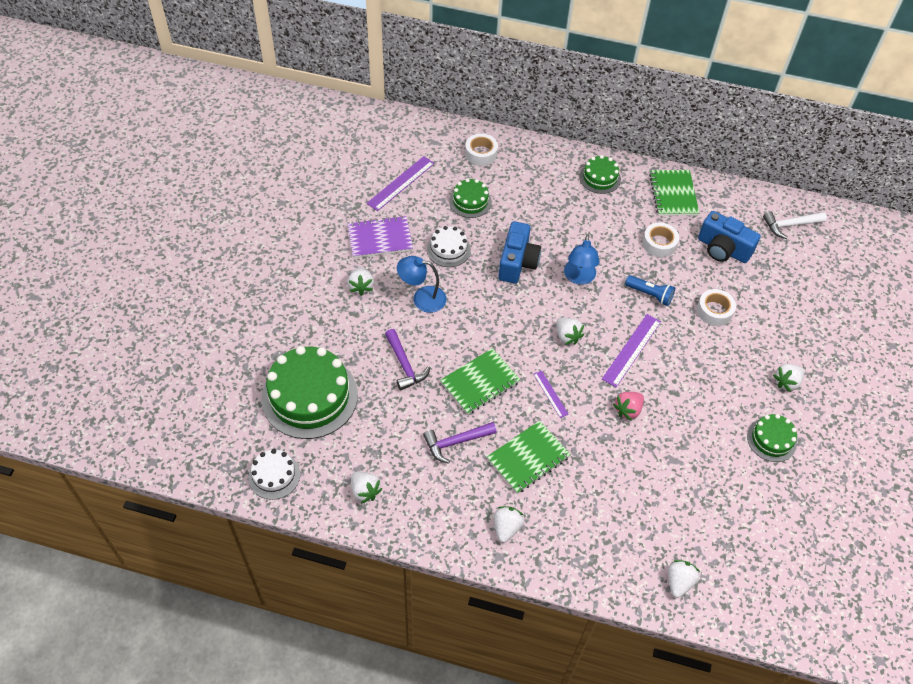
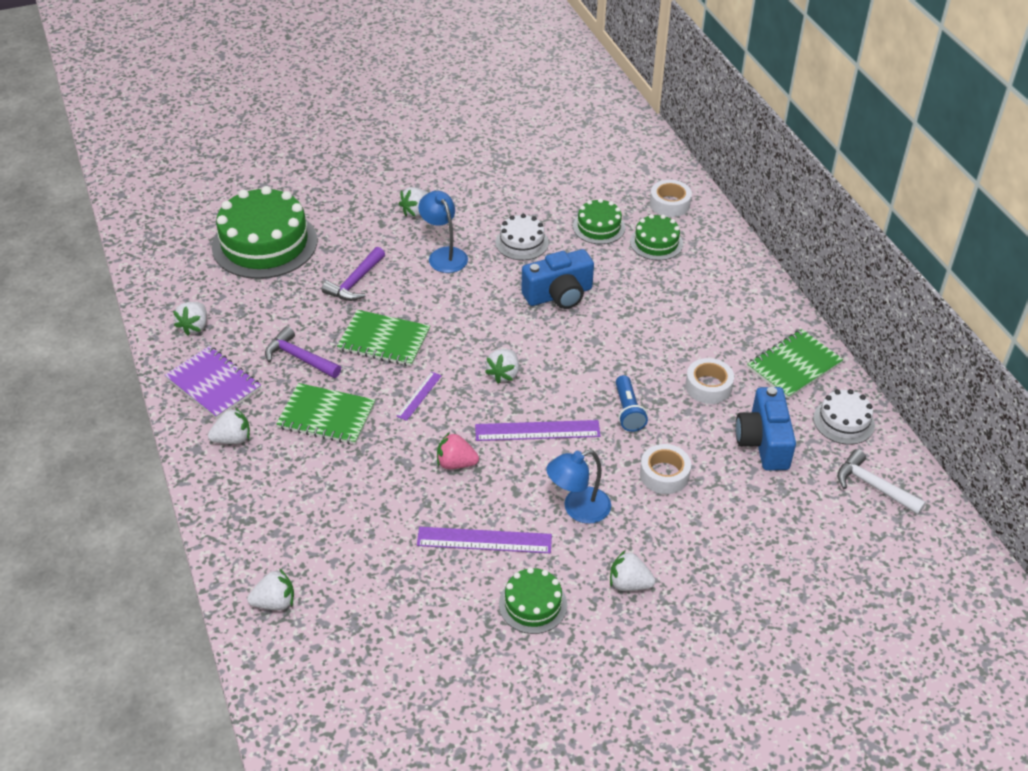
camera: 55 degrees right, 10 degrees down
(274, 475) = (164, 265): white cake -> white cake (844, 421)
(380, 238) = (485, 195): purple notebook -> purple notebook (214, 384)
(401, 183) = (567, 174): purple ruler -> purple ruler (484, 540)
(579, 278) = (589, 347): blue lamp -> blue lamp (578, 509)
(600, 178) = (744, 299): green cake -> green cake (656, 243)

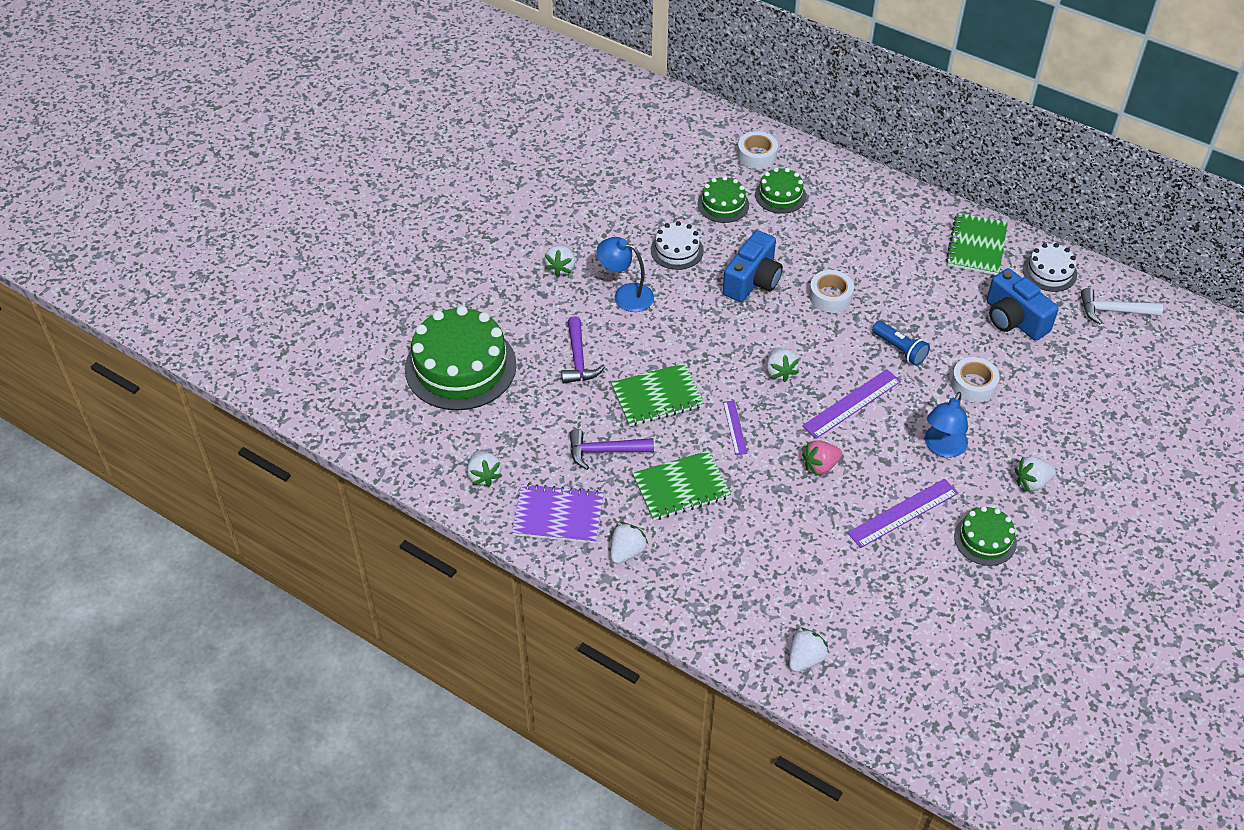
camera: 35 degrees left, 5 degrees up
(708, 386) = (935, 296): white tape -> white tape (830, 296)

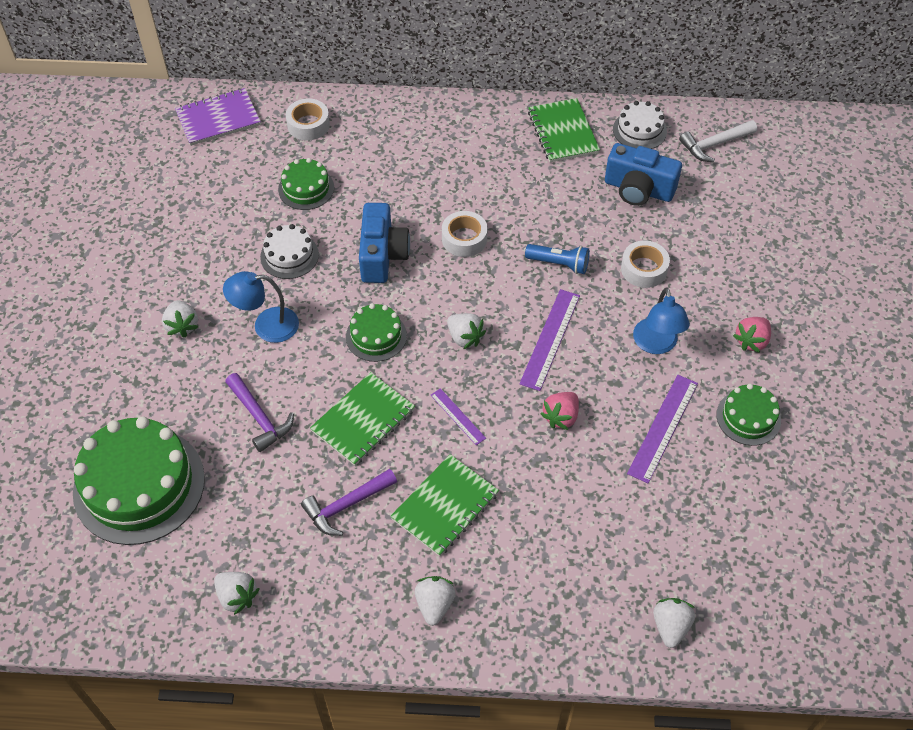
camera: 30 degrees left, 5 degrees up
(558, 515) = (341, 601): purple notebook -> purple notebook (218, 119)
(780, 195) = (355, 156): green cake -> green cake (376, 336)
(1032, 482) = (751, 341): white strawberry -> pink strawberry

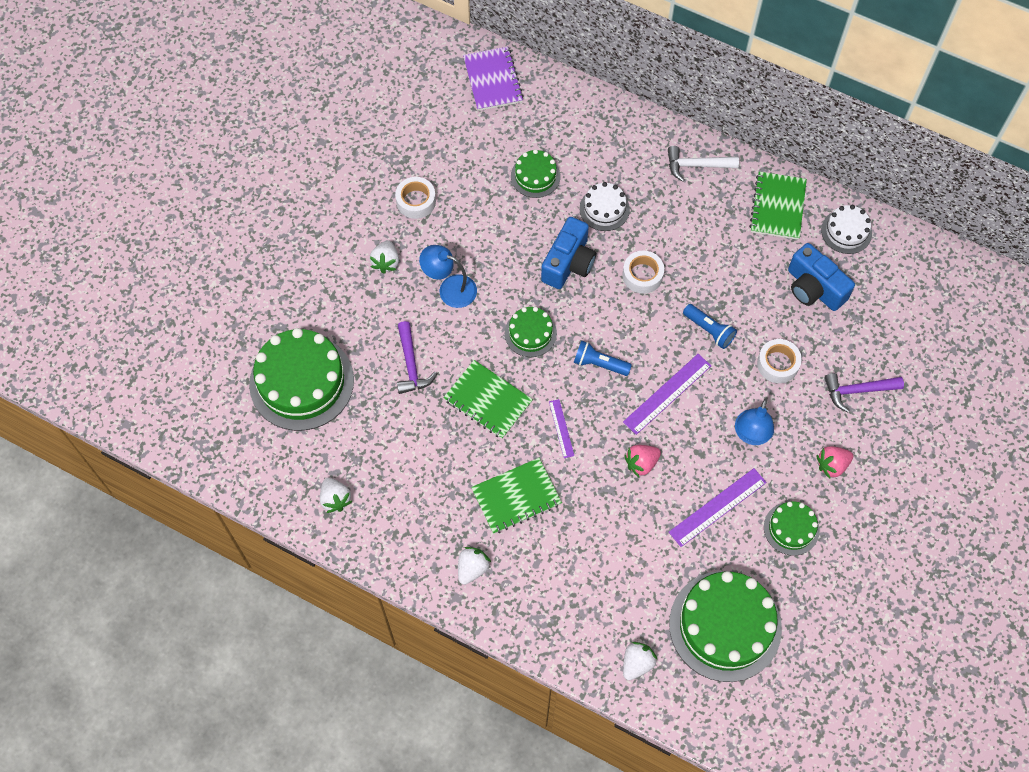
camera: 25 degrees right, 10 degrees up
(218, 119) = (493, 80): purple notebook -> purple notebook turned 75 degrees clockwise
(289, 255) = (494, 233): white cake -> white cake (604, 209)
(308, 125) = (564, 115): white tape -> white tape (416, 201)
(346, 506) = (443, 464): purple hammer -> purple hammer (857, 391)
(363, 420) = (488, 401): green notebook -> green notebook turned 60 degrees clockwise
(465, 338) = (599, 364): white strawberry -> blue flashlight
(714, 144) = (905, 271): white hammer -> white hammer (696, 165)
(739, 544) = (725, 626): none -> green cake

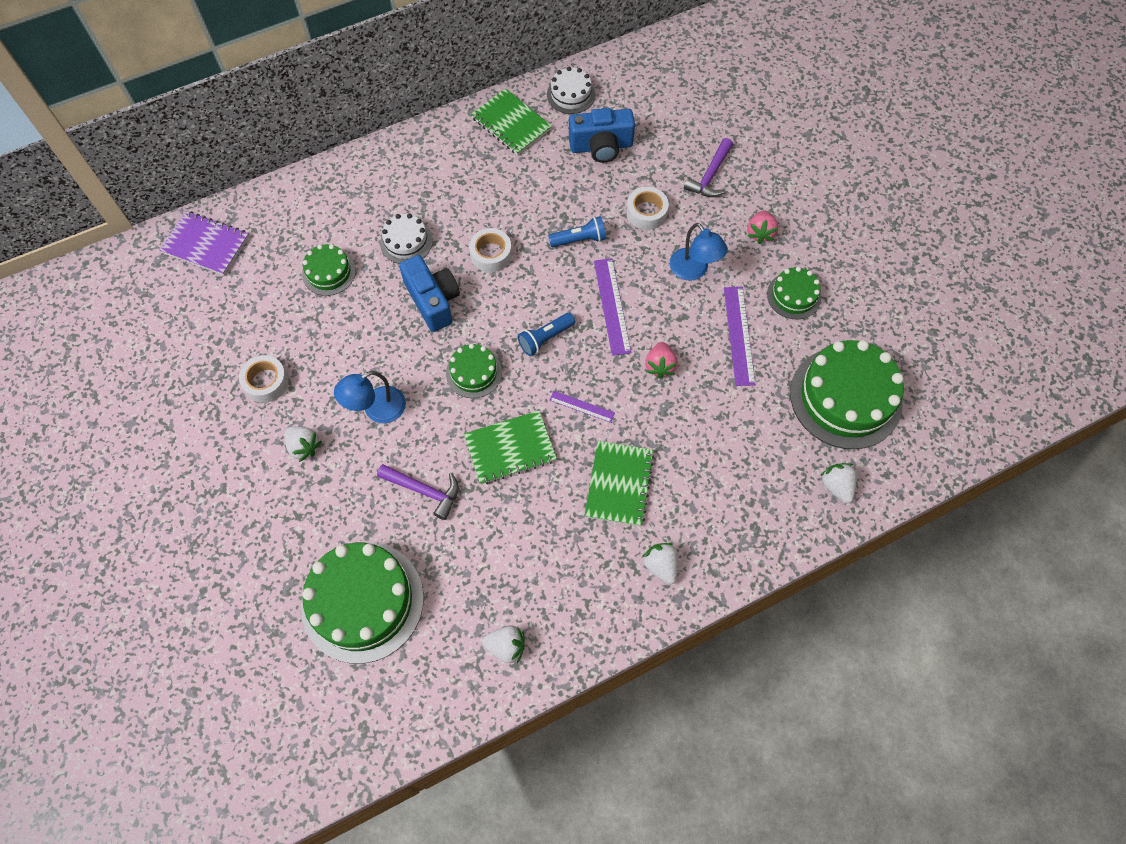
camera: 55 degrees left, 0 degrees up
(696, 165) = (426, 152): white hammer -> none

